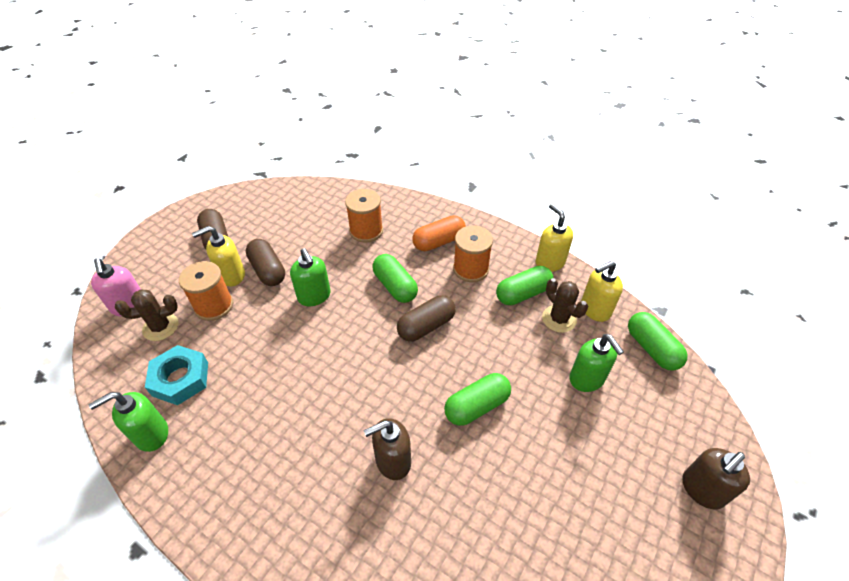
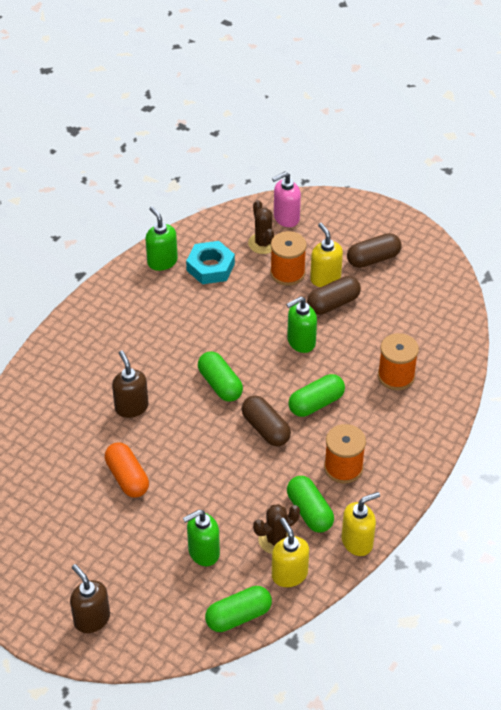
camera: 90 degrees right, 0 degrees up
(439, 242) = (383, 440): orange capsule -> orange capsule (127, 478)
(476, 406) = (178, 464): green capsule -> green capsule (220, 384)

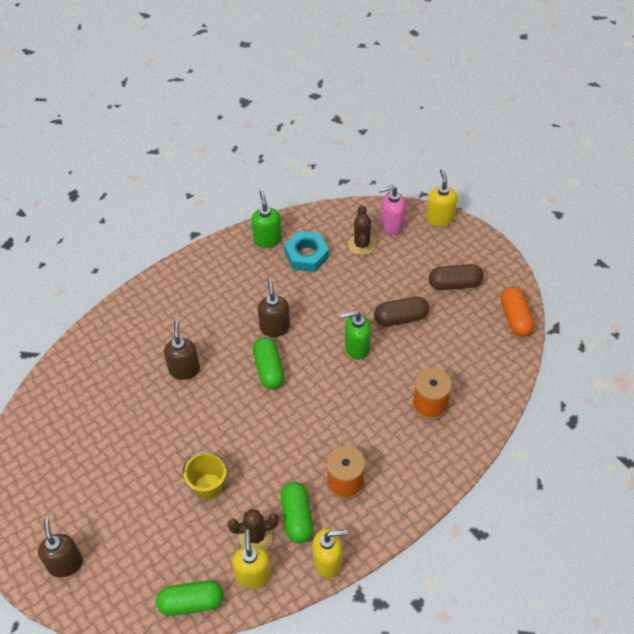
camera: 20 degrees right, 5 degrees up
(127, 478) = (152, 436): orange capsule -> orange capsule (515, 318)
(203, 552) = (187, 529): green soap dispenser -> none
(207, 508) = (208, 486): none -> yellow bucket
(208, 343) = (275, 327): none -> brown soap dispenser
(266, 429) = (291, 424): brown capsule -> none
(287, 273) = (372, 278): orange spool -> none
(316, 403) = (346, 411): green capsule -> none
(325, 278) = (403, 292): yellow soap dispenser -> yellow soap dispenser (440, 218)

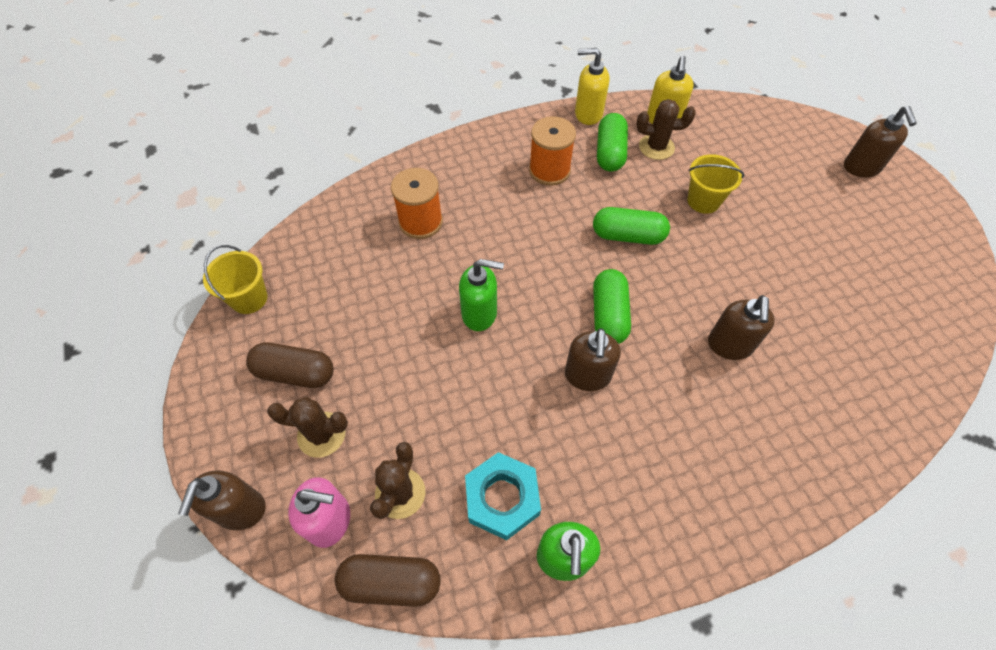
camera: 165 degrees left, 5 degrees up
(191, 602) = (726, 113): green capsule -> green capsule (628, 236)
(400, 318) = (401, 340): brown capsule -> brown capsule (391, 582)
(419, 258) = (321, 434): none -> brown cactus
(440, 218) = (240, 510): yellow soap dispenser -> brown soap dispenser
(515, 318) = (249, 298): orange capsule -> yellow bucket

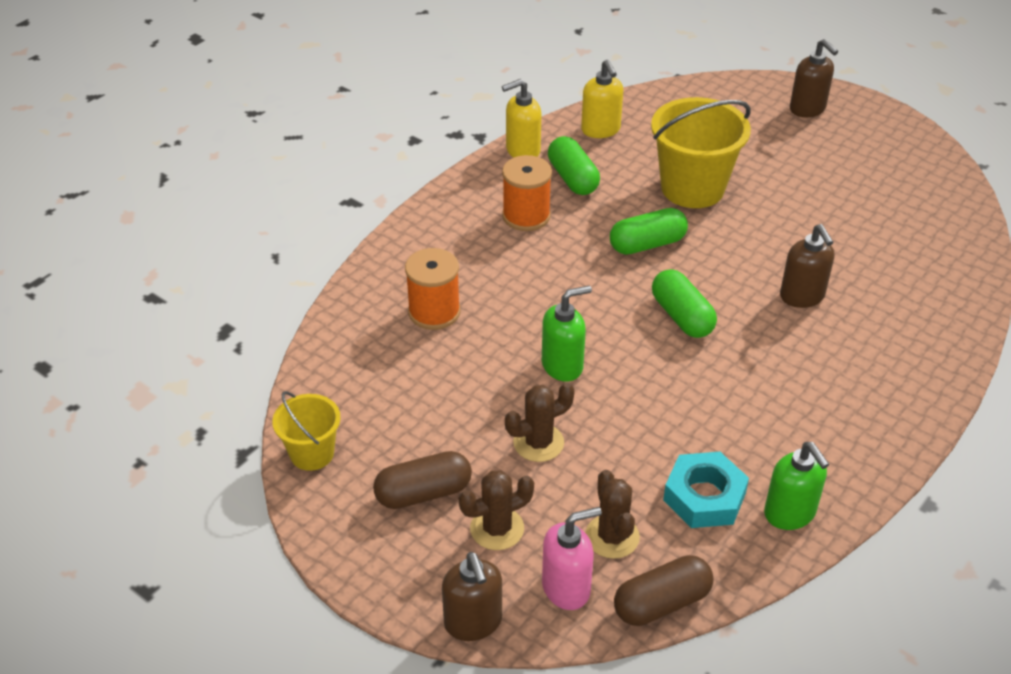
camera: 30 degrees left, 15 degrees down
(587, 376) = (701, 372): brown soap dispenser -> none
(656, 147) = (613, 157): brown cactus -> brown cactus (538, 443)
(703, 201) = (692, 188): yellow bucket -> yellow bucket, size x1.78

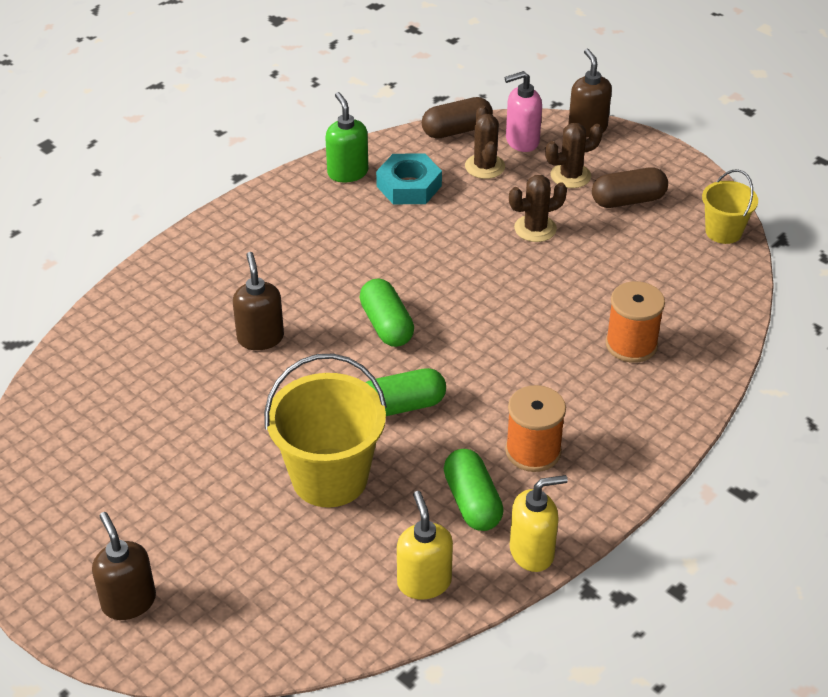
camera: 175 degrees left, 0 degrees up
(562, 365) = (508, 287): green soap dispenser -> none

